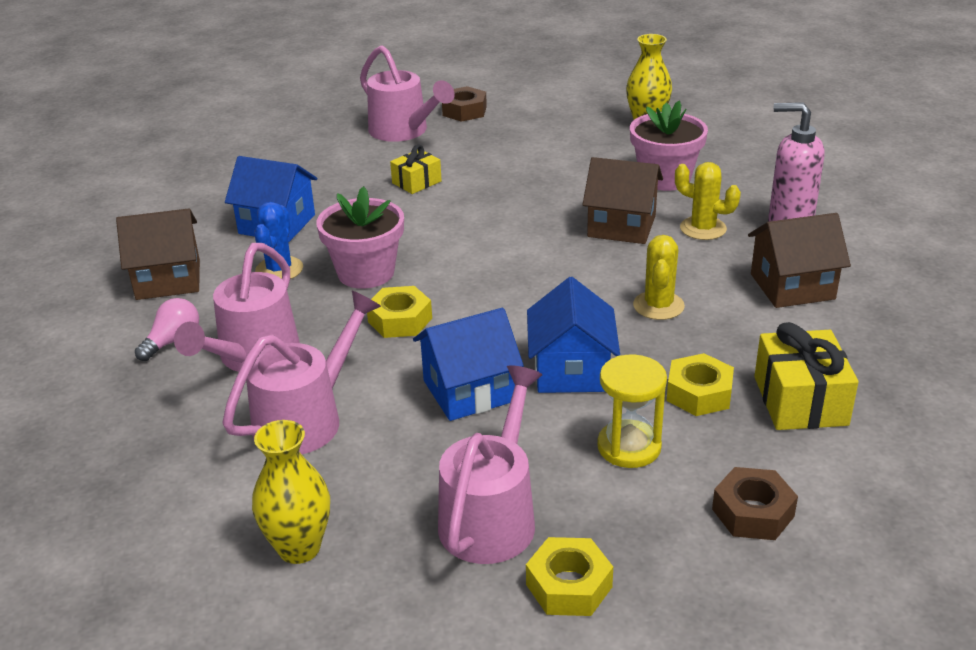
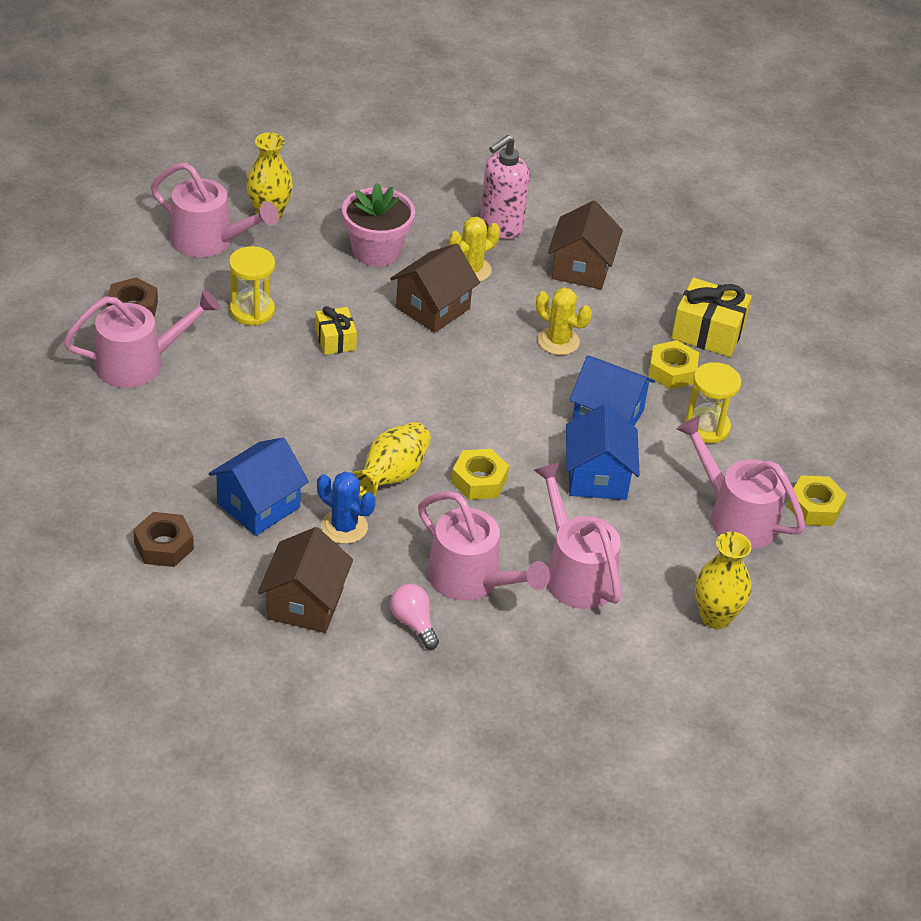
camera: 70 degrees left, 10 degrees up
(366, 273) = (391, 476): pink flower pot -> yellow vase
(416, 182) = (254, 392): yellow gift -> yellow gift (335, 340)
(516, 152) = (252, 311): none -> yellow hourglass
(581, 113) = (210, 241): none -> pink watering can
(753, 512) = (796, 404): brown nut -> brown nut (164, 546)

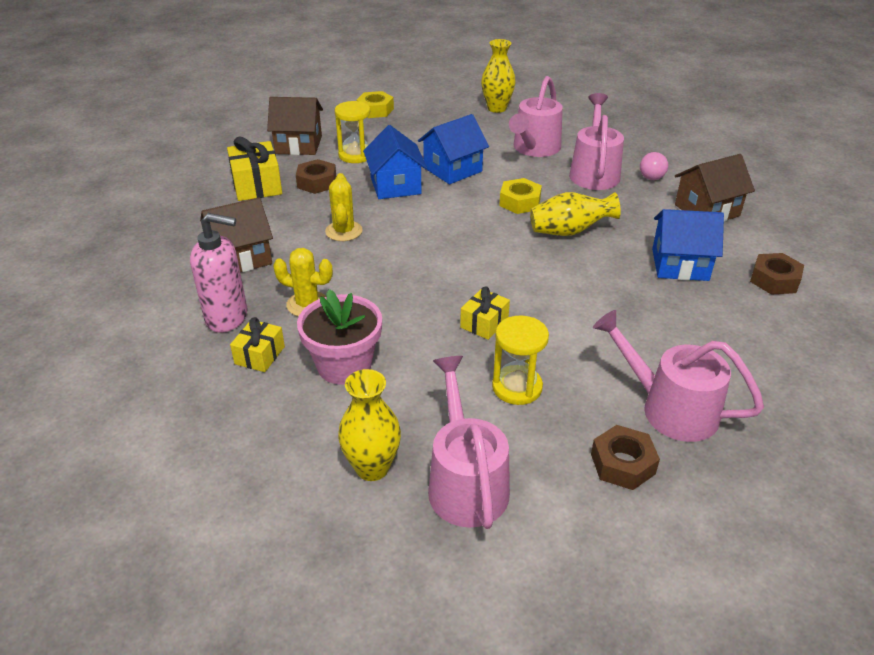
camera: 125 degrees left, 5 degrees down
(344, 527) = (636, 226): blue cactus -> none
(433, 308) = (381, 298): brown house -> brown house (298, 145)
(436, 222) = (259, 355): none -> yellow gift
(672, 371) = (317, 182): yellow nut -> brown nut
(735, 516) = (417, 125): pink watering can -> none

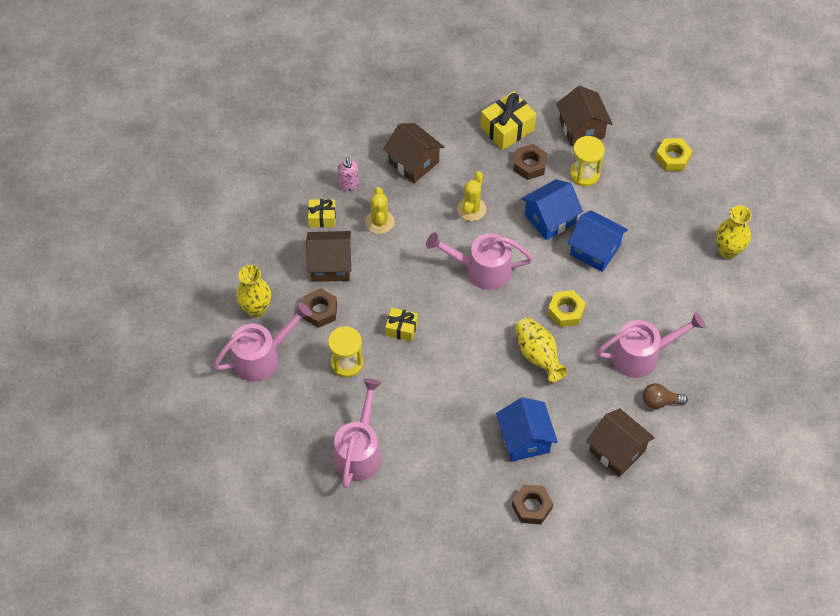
camera: 70 degrees right, 20 degrees up
(227, 318) = (349, 185): pink soap dispenser -> pink soap dispenser, size x0.59
(344, 231) = (471, 209): yellow cactus -> yellow cactus turned 45 degrees counterclockwise
(344, 365) = (330, 265): pink flower pot -> brown house
(534, 149) = (662, 300): pink watering can -> pink watering can (481, 270)
(622, 464) = (303, 432): brown nut -> brown nut (320, 311)
(652, 175) = (660, 401): pink light bulb -> brown light bulb

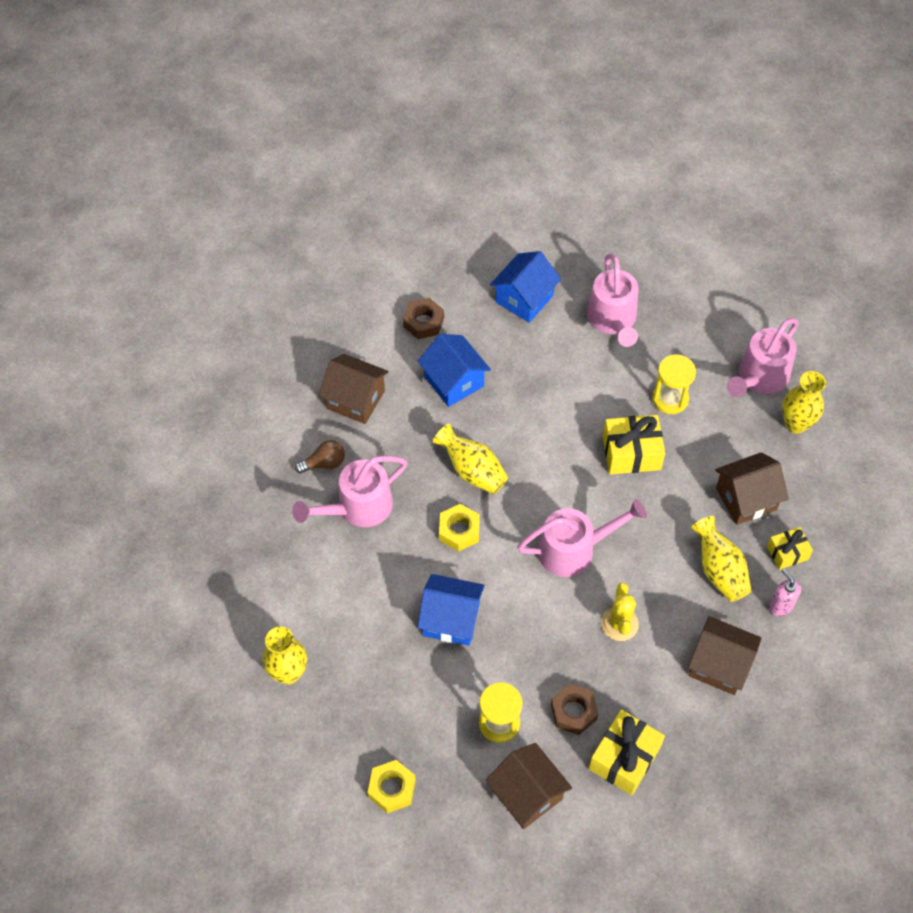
camera: 160 degrees right, 0 degrees up
(320, 311) = (728, 444): brown nut -> none
(380, 222) = (719, 570): yellow cactus -> yellow vase
(401, 328) = (631, 453): yellow gift -> yellow gift, size x1.65
(550, 219) = (519, 643): blue house -> blue house (524, 299)

